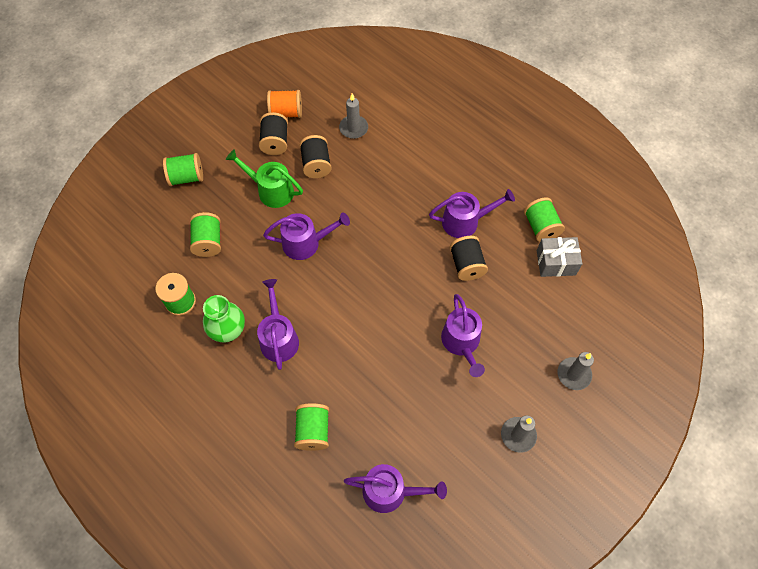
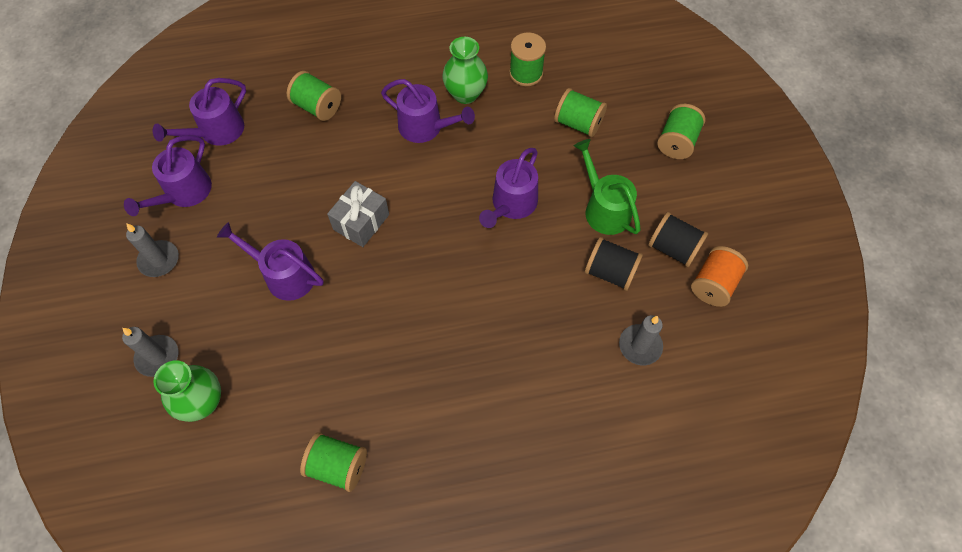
camera: 125 degrees right, 0 degrees up
(271, 190) = (604, 209): green watering can -> green watering can turned 90 degrees counterclockwise
(465, 221) = (414, 381): purple watering can -> purple watering can (184, 193)
(467, 265) = (360, 343): black spool -> none
(556, 263) = (282, 444): grey gift -> grey gift (361, 222)
(573, 323) = (203, 402): none -> green vase

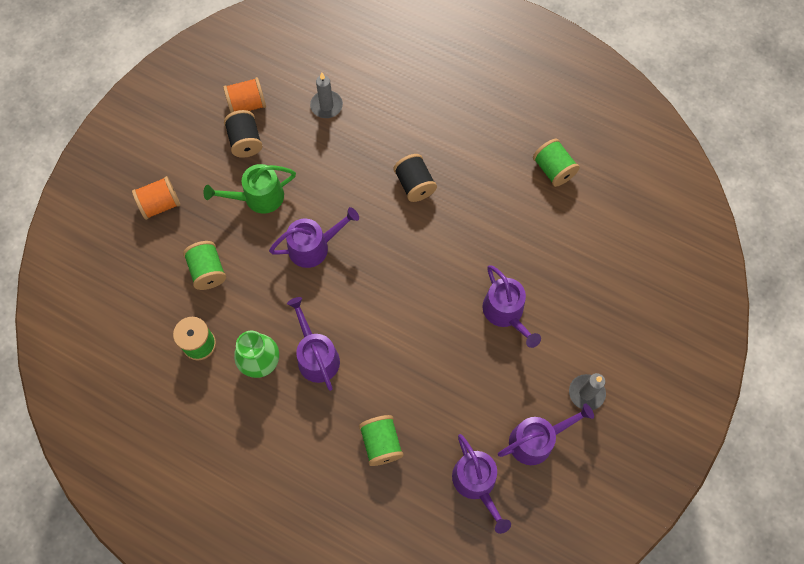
camera: 140 degrees left, 5 degrees up
(157, 357) = (625, 317): grey candle -> none
(203, 402) = (611, 264): green vase -> none
(217, 131) = (476, 483): purple watering can -> purple watering can turned 75 degrees clockwise
(361, 222) = (425, 313): grey gift -> none
(604, 209) = (258, 197): green watering can -> green watering can turned 60 degrees clockwise
(610, 272) = (298, 157): black spool -> black spool (414, 185)
(677, 142) = (160, 205): green spool -> orange spool

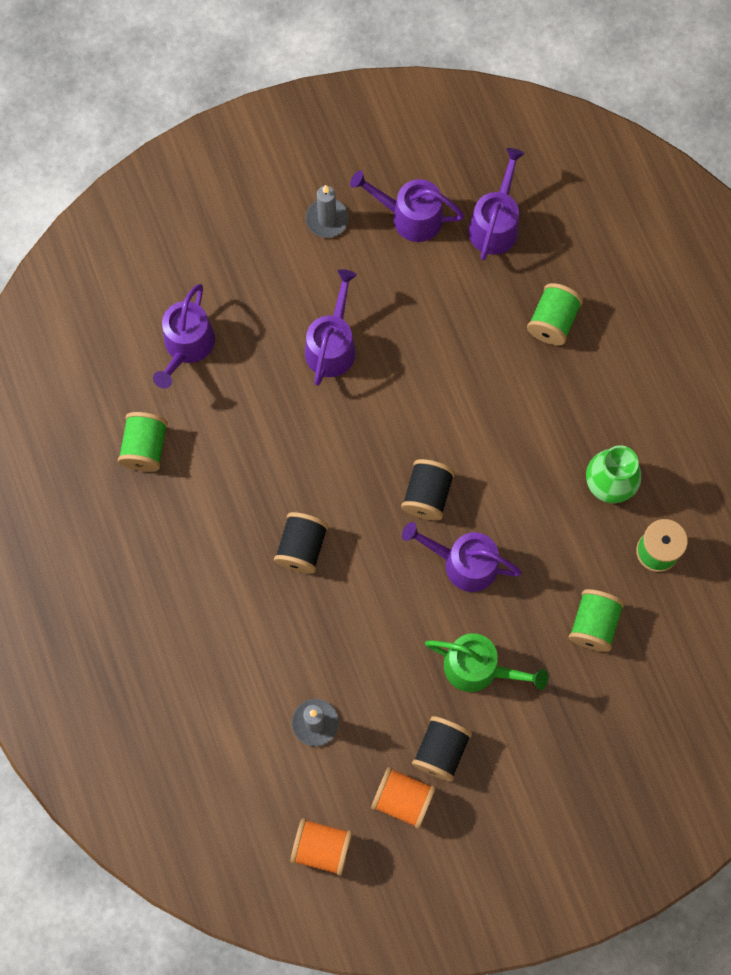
camera: 140 degrees left, 5 degrees up
(160, 205) = (591, 746): orange spool -> orange spool (322, 848)
(316, 356) = (549, 448): purple watering can -> purple watering can (187, 346)
(368, 269) = (427, 495): none -> black spool

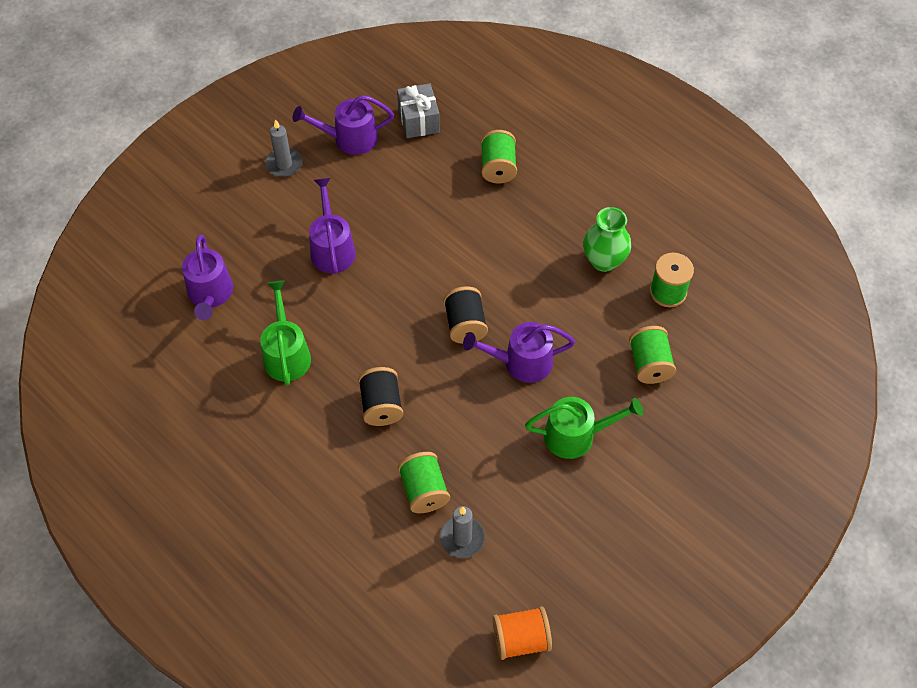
camera: 25 degrees left, 15 degrees down
(145, 447) = (209, 383): green spool -> green spool (424, 490)
(234, 448) = (286, 354): none -> green watering can
(403, 799) = (569, 567): orange spool -> none
(441, 751) = (580, 513): black spool -> none
(495, 224) = (418, 120): purple watering can -> grey gift

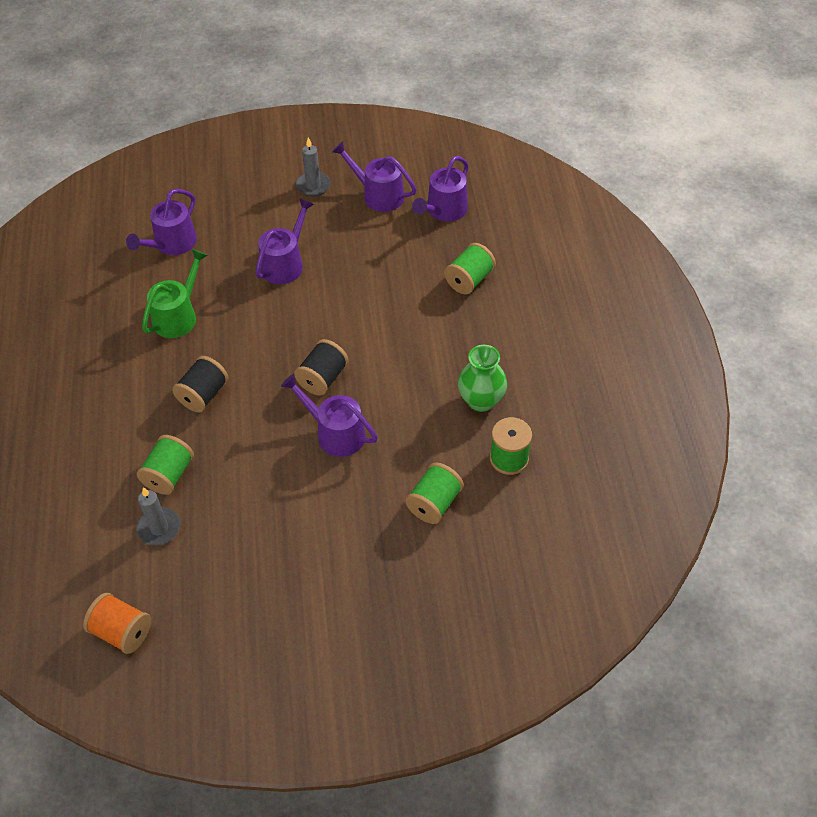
camera: 40 degrees right, 5 degrees down
(418, 120) = (444, 211): grey gift -> purple watering can
(576, 435) = (319, 516): green watering can -> none

